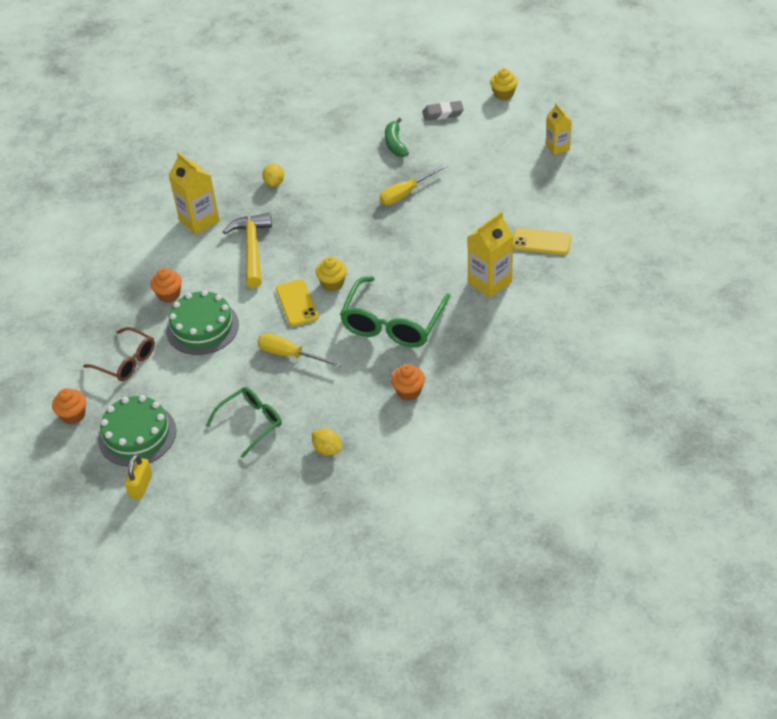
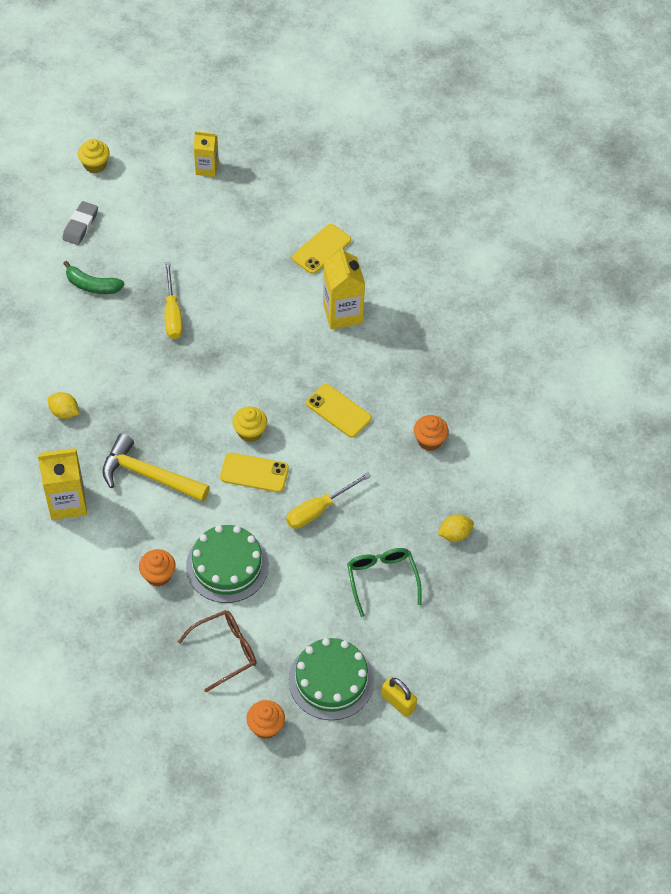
camera: 65 degrees left, 10 degrees up
(393, 323) = (338, 411): green glasses -> yellow phone

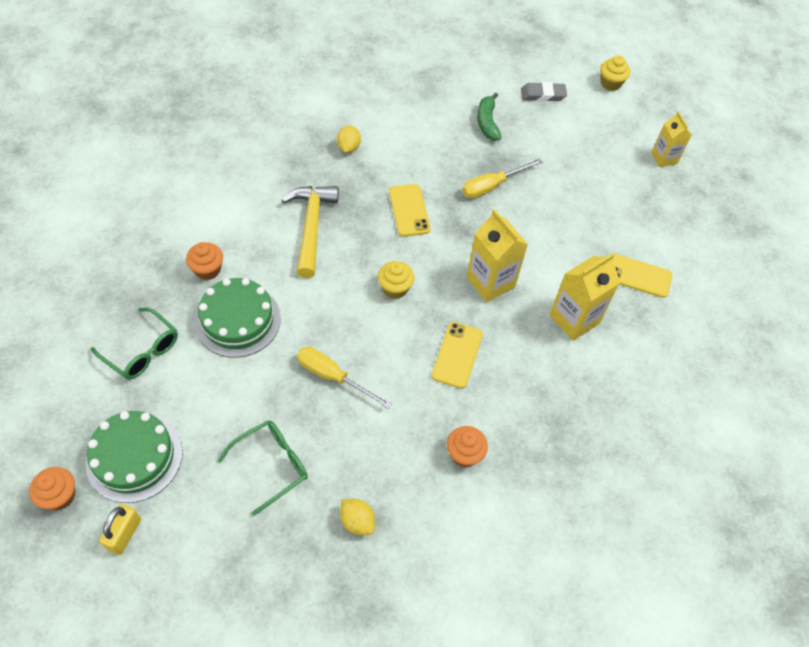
camera: 65 degrees right, 0 degrees up
(67, 502) = (258, 180): yellow carton -> yellow carton (490, 282)
(225, 651) = (142, 351): brown glasses -> green glasses
(254, 473) = (351, 307): yellow phone -> yellow phone (409, 210)
(266, 726) = (65, 415): orange cupcake -> orange cupcake (60, 496)

